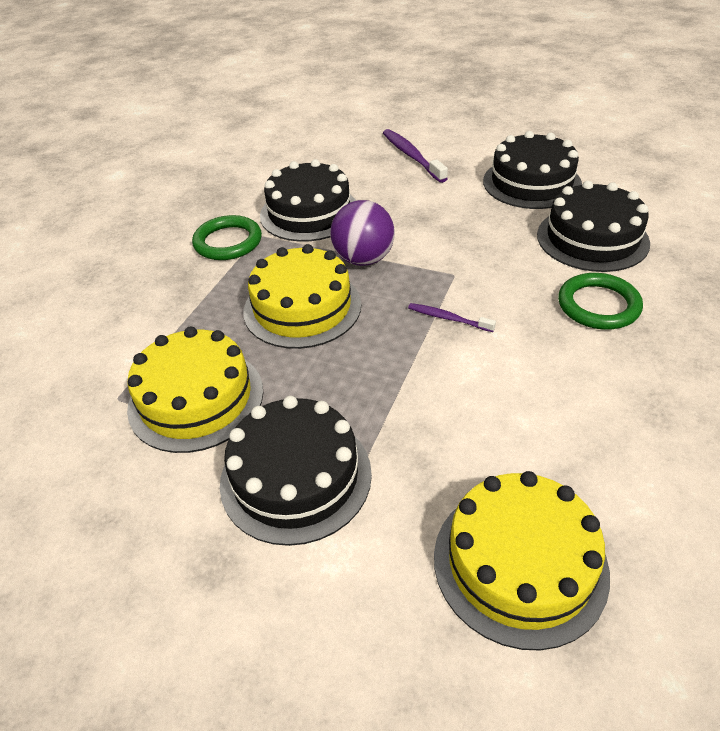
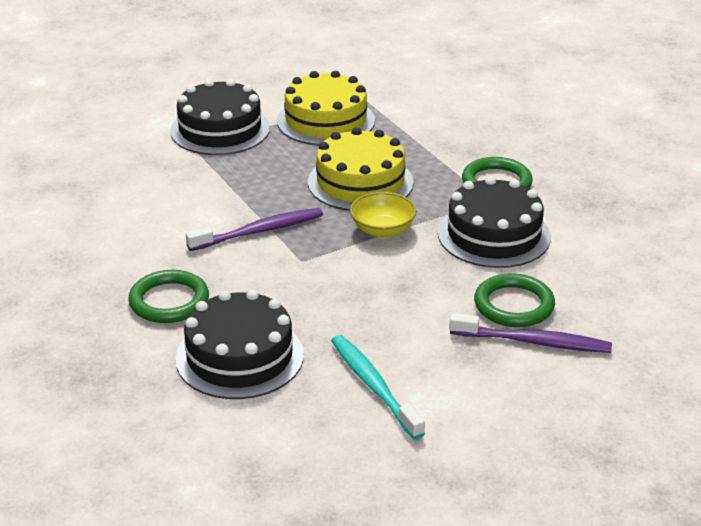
camera: 125 degrees right, 10 degrees down
(363, 259) = (382, 230): purple ball -> yellow bowl
(384, 174) = (514, 305): none -> green ring
(448, 318) = (259, 231): purple toothbrush -> purple toothbrush, size x1.74
(519, 563) = (74, 164): yellow cake -> none
(531, 182) = (374, 386): black cake -> turquoise toothbrush

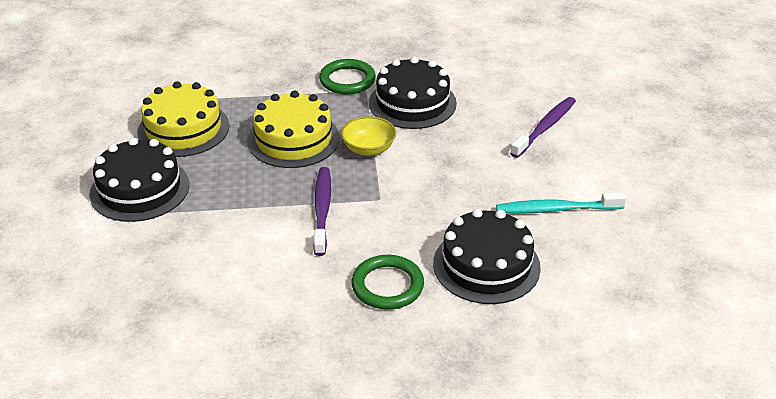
camera: 65 degrees left, 5 degrees up
(514, 305) = (500, 122): green ring -> none

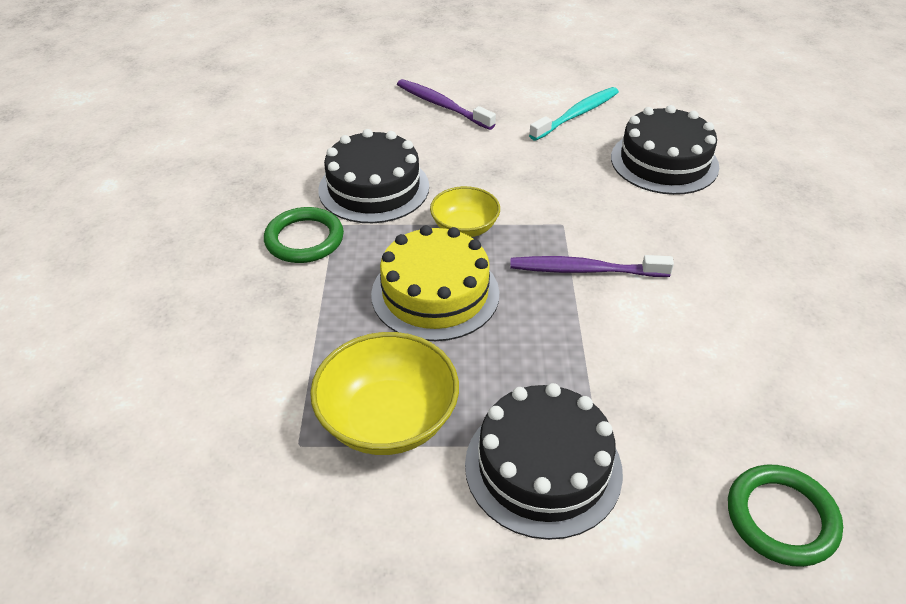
camera: 85 degrees left, 5 degrees up
(183, 129) = (388, 419): yellow cake -> yellow bowl
(387, 285) = (707, 226): green ring -> green ring (781, 518)
(556, 209) = (577, 114): turquoise toothbrush -> turquoise toothbrush turned 135 degrees counterclockwise

